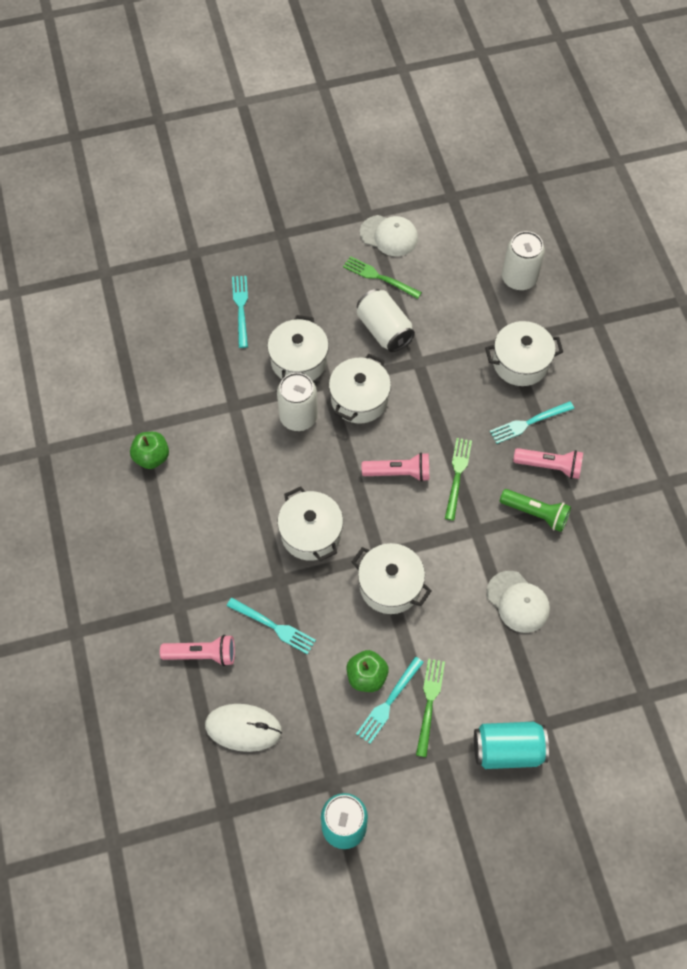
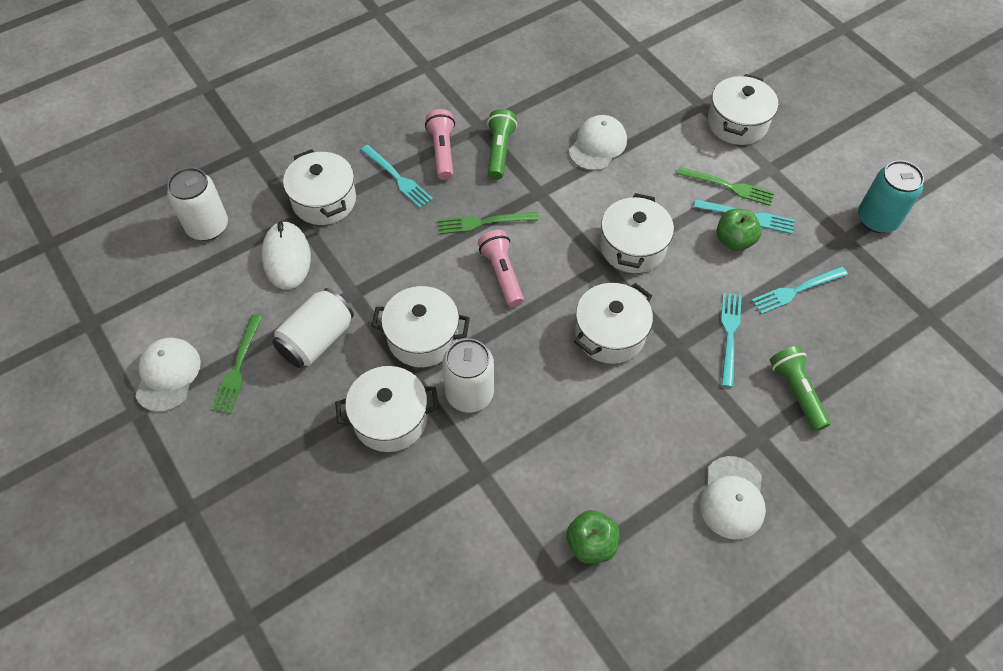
camera: 110 degrees left, 5 degrees down
(141, 564) = (732, 498): none -> white cap
(202, 654) = (796, 392): pink flashlight -> green flashlight
(241, 308) = (328, 518): turquoise fork -> turquoise fork (795, 291)
(243, 728) = (845, 327): white mouse -> white mouse (286, 257)
(429, 702) = (729, 186): green fork -> green fork turned 150 degrees counterclockwise
(507, 749) = (737, 123): turquoise can -> white pot

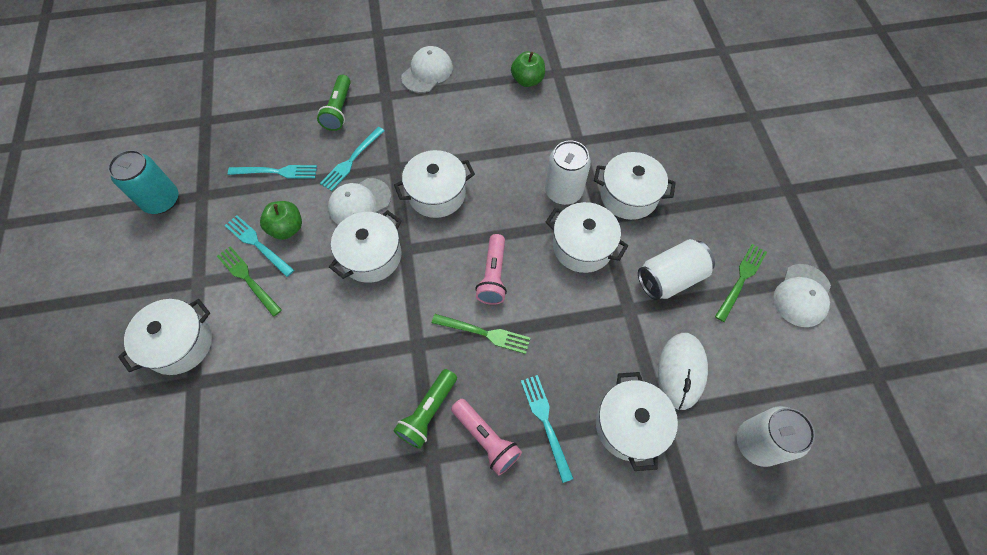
camera: 155 degrees left, 5 degrees up
(442, 151) = (486, 439): pink flashlight -> pink flashlight turned 60 degrees counterclockwise
(597, 145) = (328, 376): white cap -> white cap (359, 203)

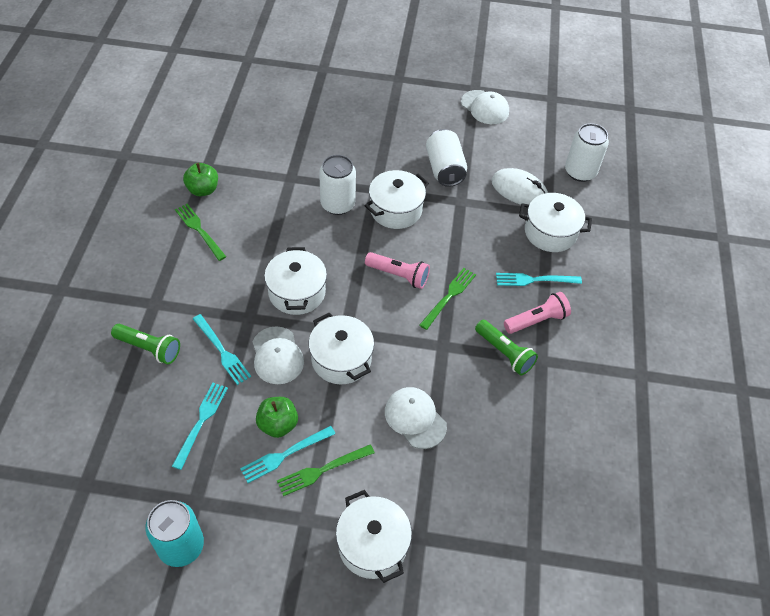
camera: 75 degrees left, 10 degrees down
(427, 72) = (144, 261): white cap -> white cap (415, 418)
(628, 196) = (361, 166): white pot -> none
(741, 279) = (460, 132): green fork -> green fork (199, 230)

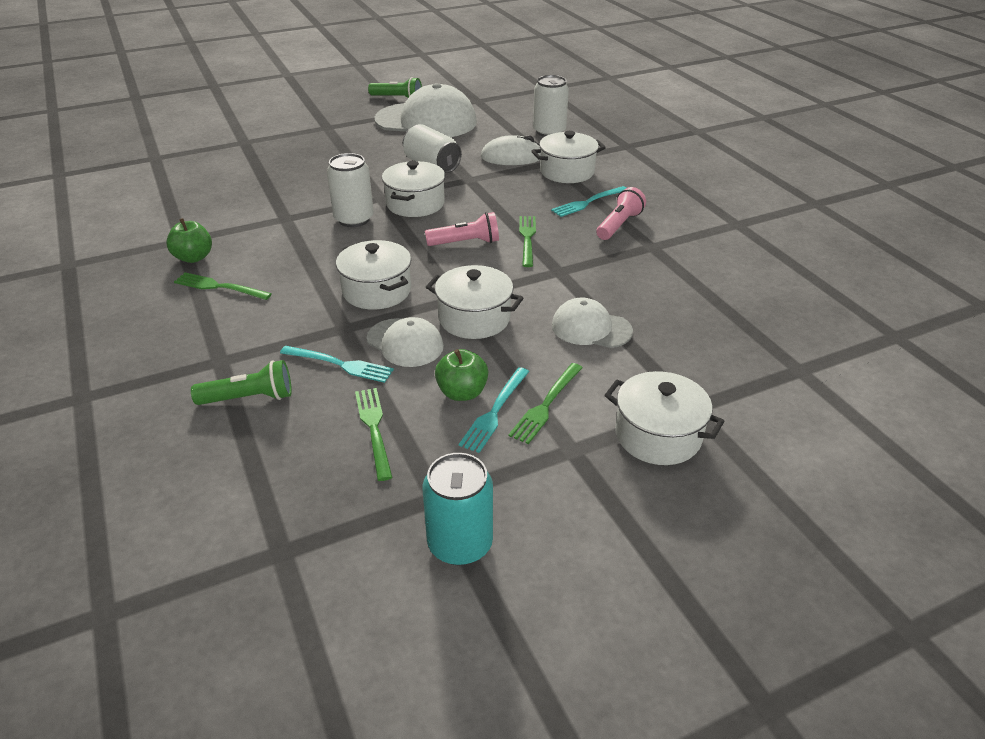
camera: 30 degrees left, 15 degrees down
(201, 421) = (373, 428): turquoise fork -> green fork
(485, 107) = (426, 121): white cap -> white cap, size x1.90
(504, 353) = (617, 254): green flashlight -> green flashlight (397, 98)

